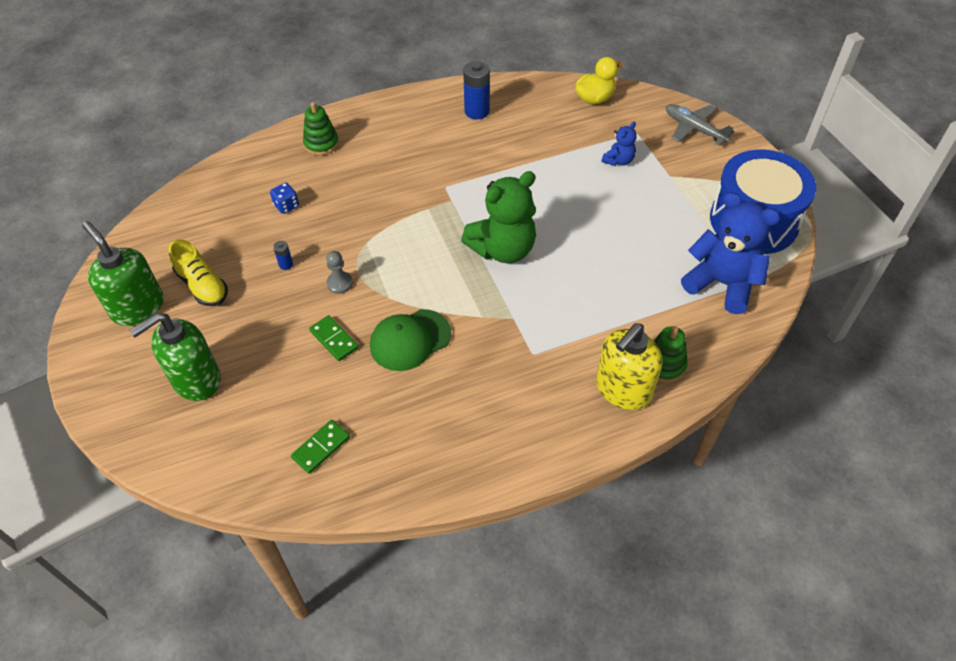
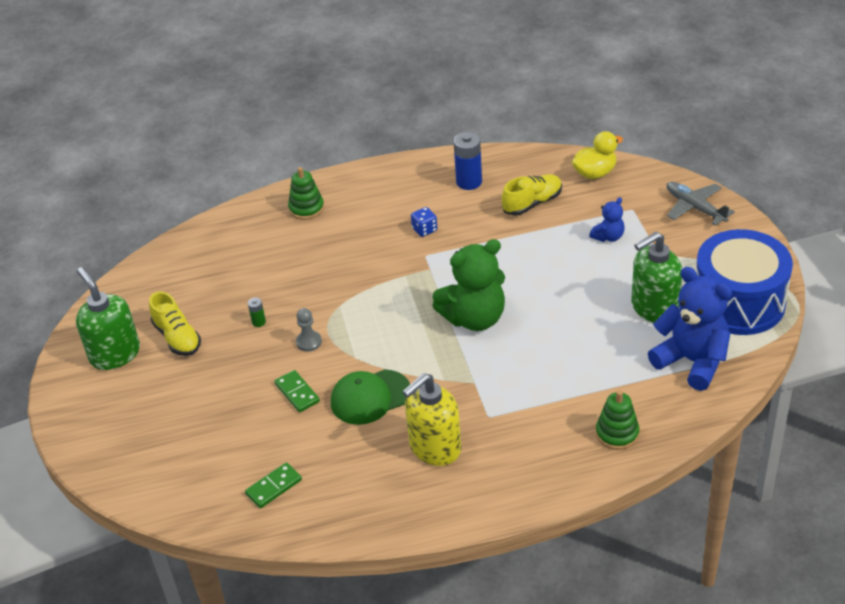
camera: 10 degrees right, 10 degrees down
(196, 380) = (164, 421): green soap dispenser -> green soap dispenser (654, 308)
(286, 206) = (265, 267): blue dice -> blue dice (424, 230)
(286, 264) = (258, 322): blue battery -> green battery
(541, 130) = (532, 203): none -> yellow shoe
(623, 390) = (571, 454): yellow soap dispenser -> yellow soap dispenser (434, 447)

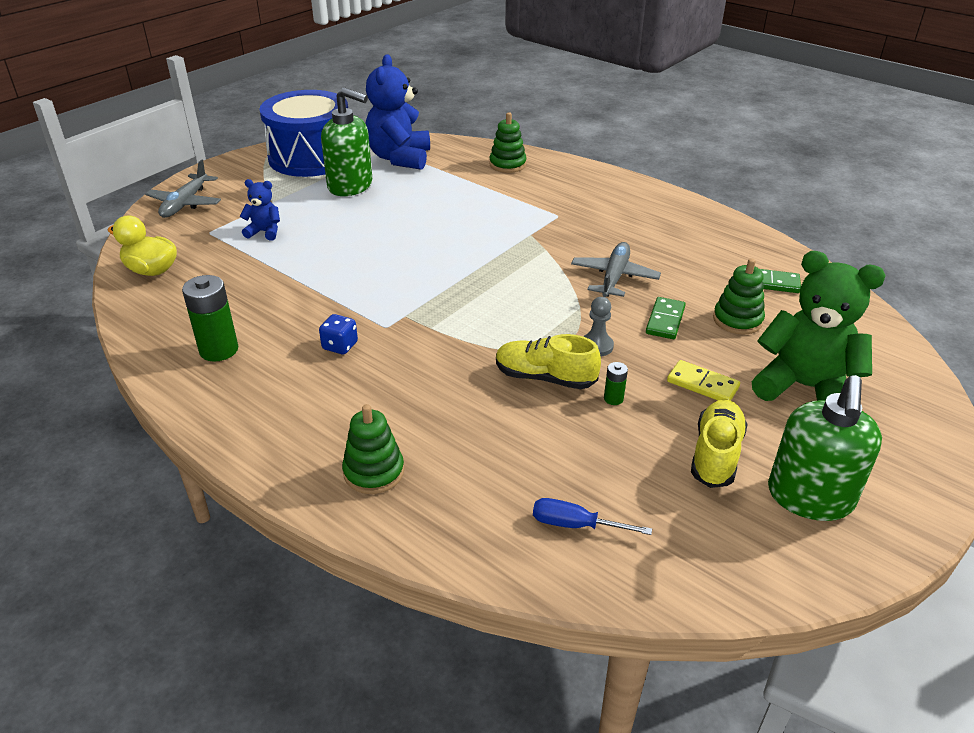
camera: 130 degrees left, 5 degrees down
(199, 260) = (576, 525): none -> blue screwdriver
(226, 369) = (702, 384): none -> yellow domino
(258, 432) = (737, 320): none -> green stacking toy
(370, 397) = (614, 277): green cap -> grey plane
(434, 447) = (621, 226): yellow soap dispenser -> none
(469, 182) = (219, 350): blue battery -> green battery
(474, 318) = (451, 262): green teddy bear -> green teddy bear (804, 387)
(532, 203) = (235, 291): yellow shoe -> yellow shoe (544, 378)

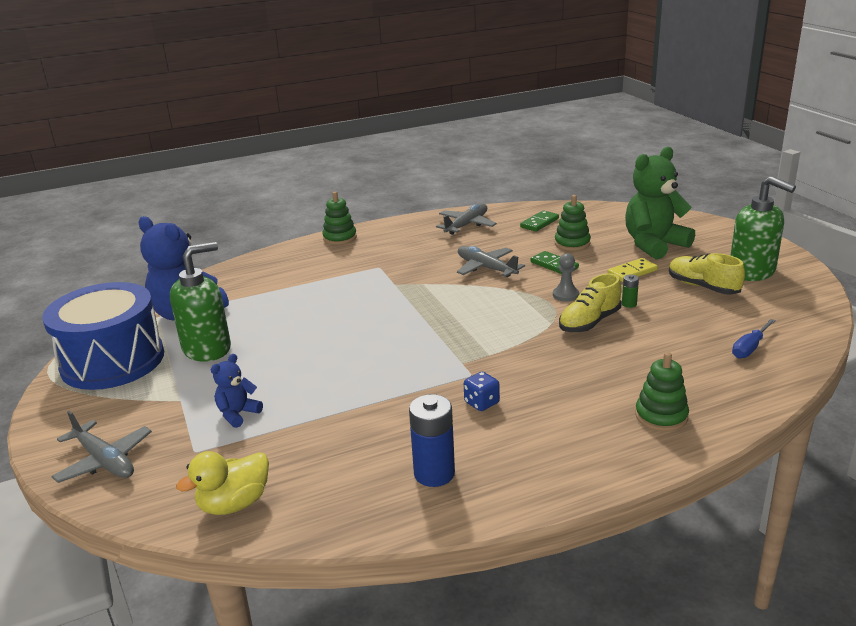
camera: 60 degrees left, 10 degrees down
(219, 350) = (434, 473): green battery -> blue battery
(507, 164) = (270, 268): green stacking toy -> green stacking toy (340, 238)
(708, 236) = (466, 225): none -> grey plane

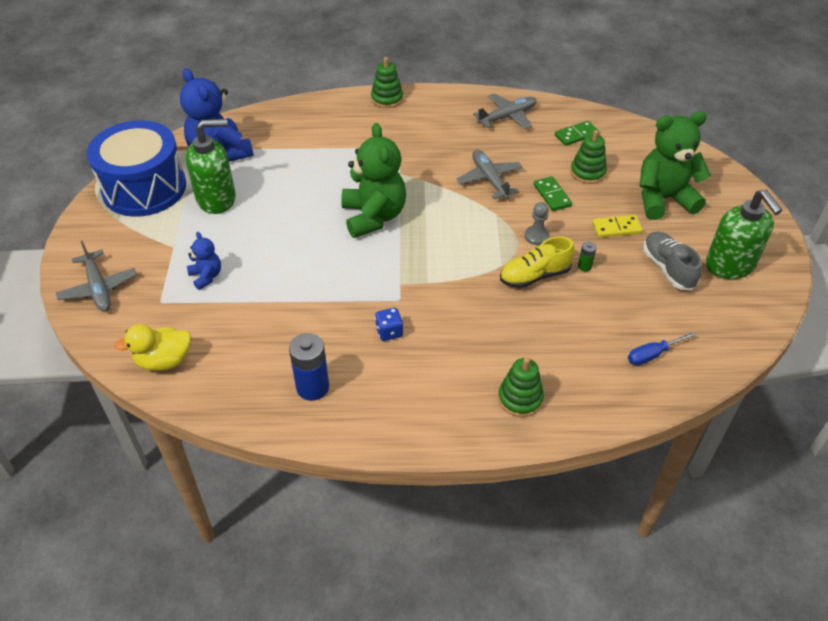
camera: 20 degrees right, 20 degrees up
(238, 414) = (206, 276): blue teddy bear -> blue teddy bear turned 90 degrees clockwise
(393, 320) = (374, 217): none -> green teddy bear
(702, 287) = (667, 268): yellow shoe -> grey shoe

